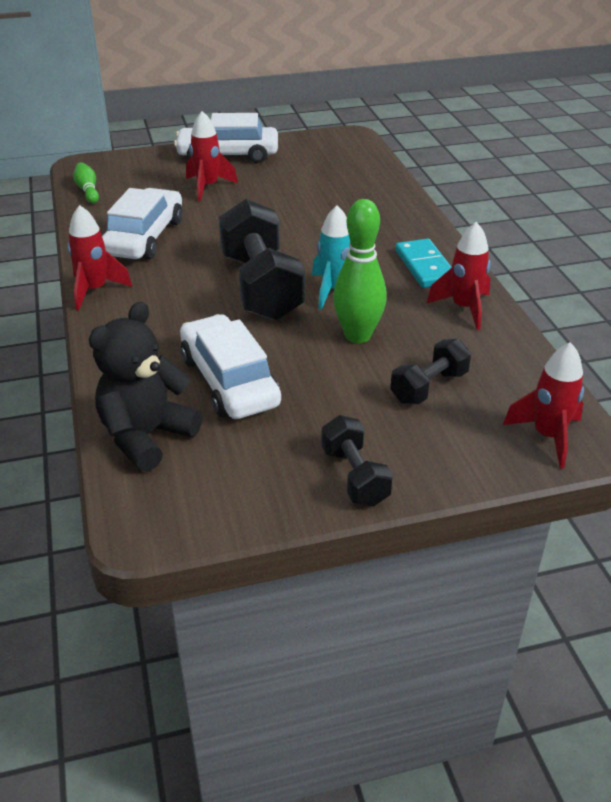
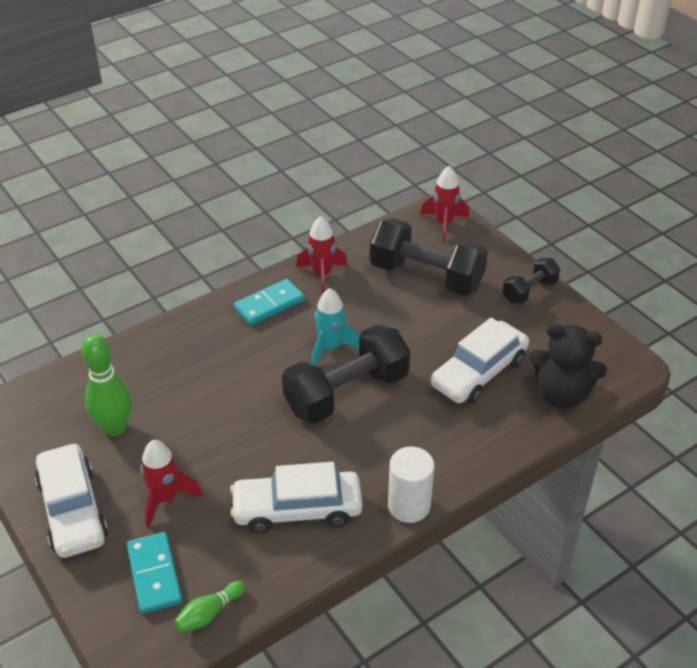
camera: 110 degrees left, 5 degrees up
(95, 290) = (409, 505): red rocket -> white cylinder
(141, 176) = (154, 574): none -> turquoise domino
(357, 336) = (386, 321): green bowling pin -> green bowling pin (115, 427)
(429, 387) = (426, 276): black dumbbell -> black dumbbell, size x1.88

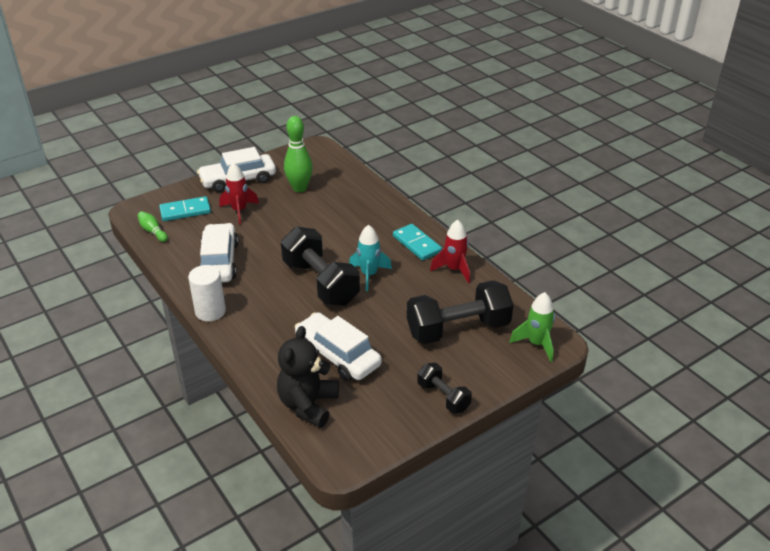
camera: 90 degrees right, 5 degrees down
(426, 276) = (458, 329): black dumbbell -> black dumbbell turned 45 degrees clockwise
(444, 224) = (536, 344): red rocket -> green rocket

